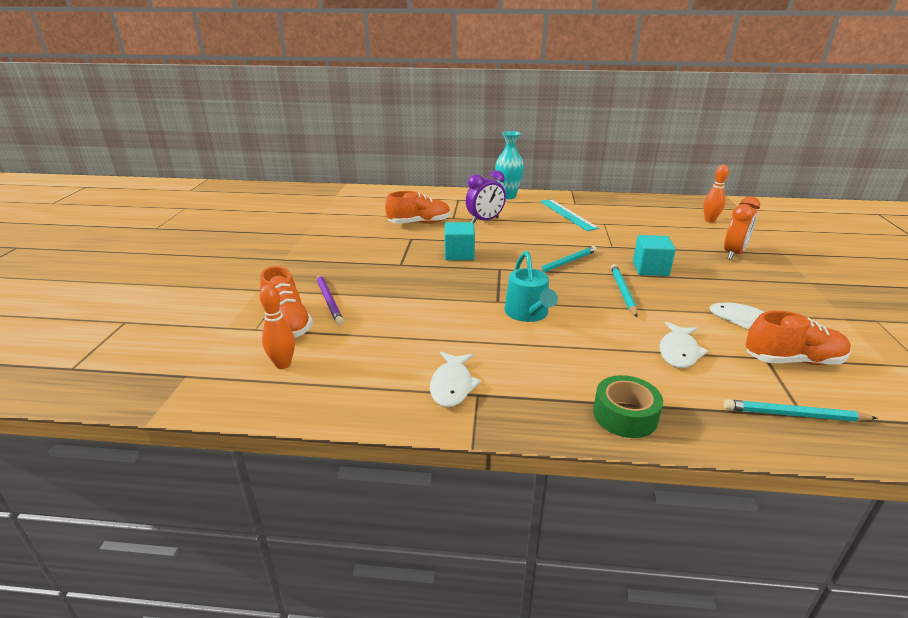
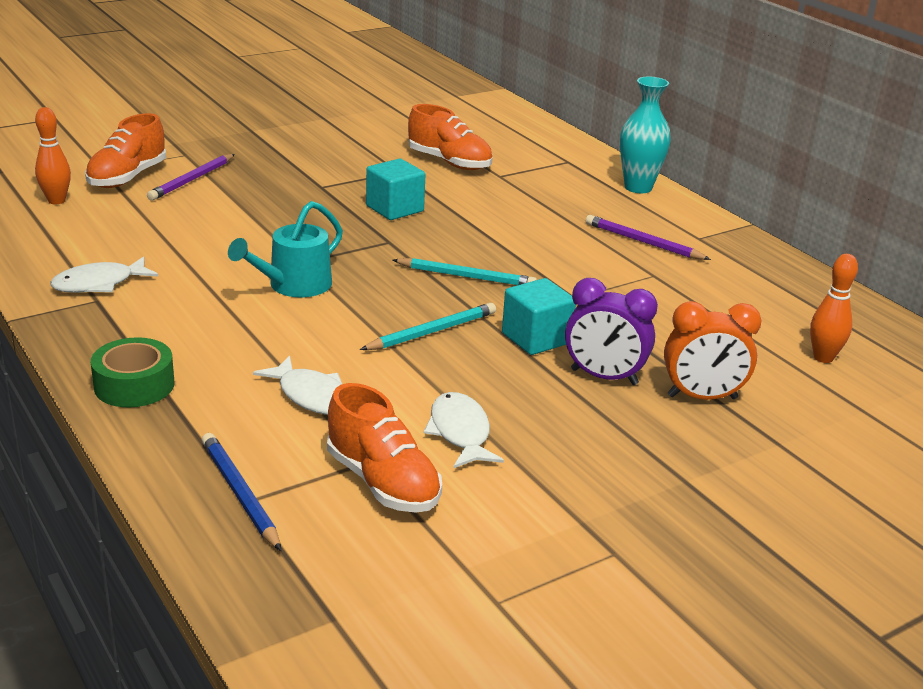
camera: 50 degrees right, 0 degrees up
(485, 220) = (523, 196): purple clock -> purple clock (604, 377)
(567, 214) = (643, 242): turquoise ruler -> purple pencil
(678, 351) = (311, 396): white fish -> white fish turned 120 degrees counterclockwise
(794, 415) = (240, 493): turquoise pencil -> blue pencil

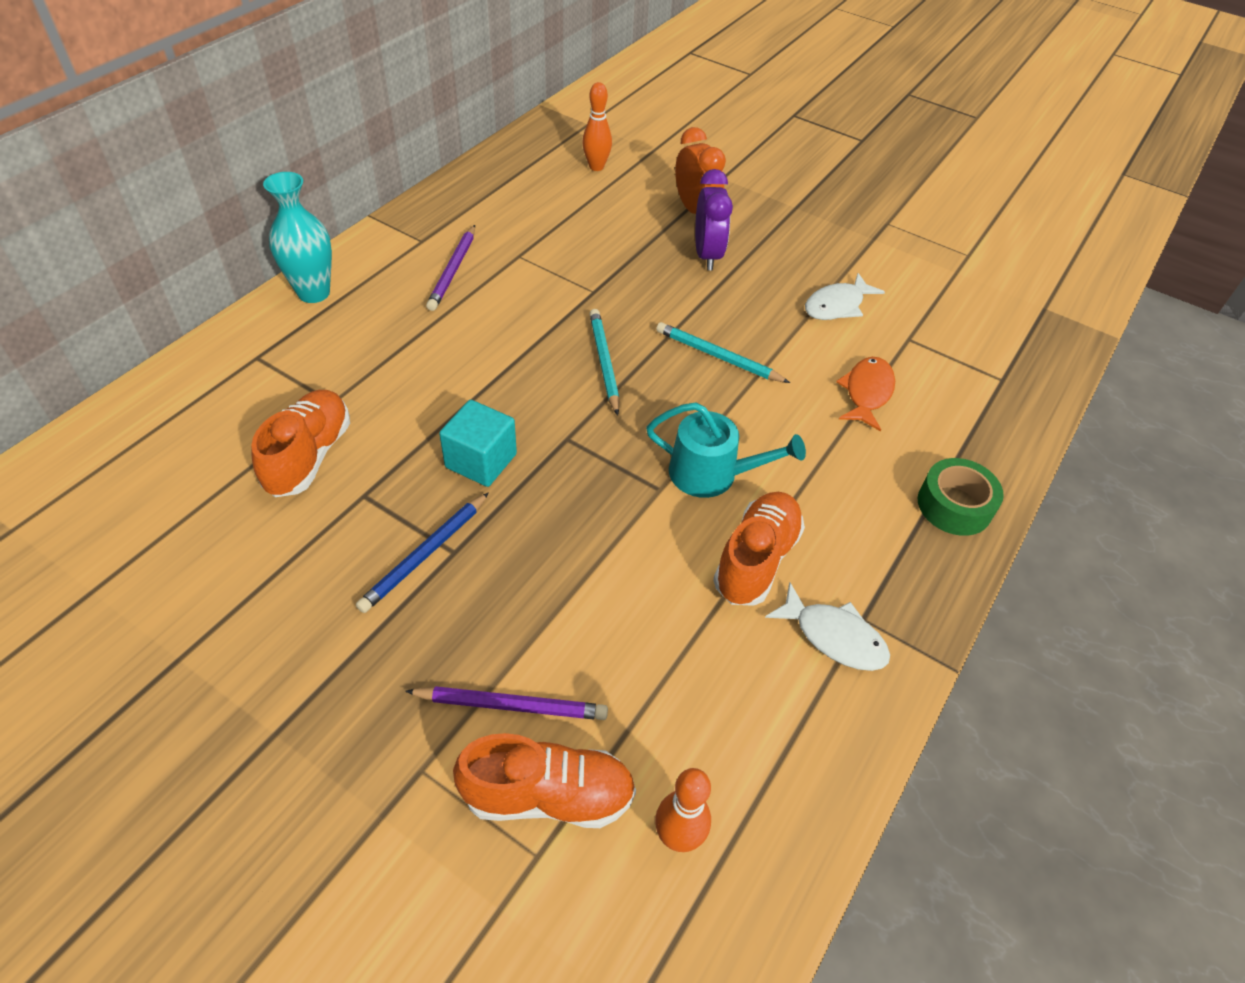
camera: 115 degrees left, 20 degrees up
(240, 493) = (1000, 385): blue pencil -> blue pencil (425, 554)
(311, 396) = (867, 393): white fish -> orange fish
(383, 482) = (922, 325): orange shoe -> orange shoe (756, 560)
(536, 338) = (680, 298): turquoise cube -> none

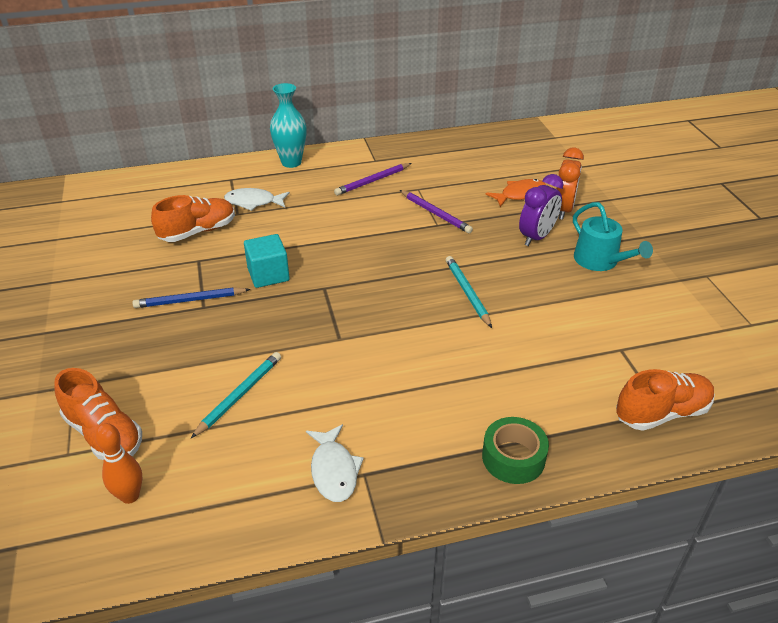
camera: 45 degrees right, 10 degrees down
(511, 705) = (140, 386): purple pencil -> purple pencil (435, 213)
(596, 167) = (528, 162): orange bowling pin -> none
(604, 362) = (394, 262): turquoise pencil -> turquoise pencil (239, 395)
(711, 474) = (378, 348): turquoise watering can -> turquoise watering can (600, 261)
(756, 560) = (344, 404): orange shoe -> orange shoe (661, 413)
(837, 305) = (592, 305): white fish -> white fish (254, 202)
(867, 393) = (542, 362): orange fish -> orange fish (520, 194)

